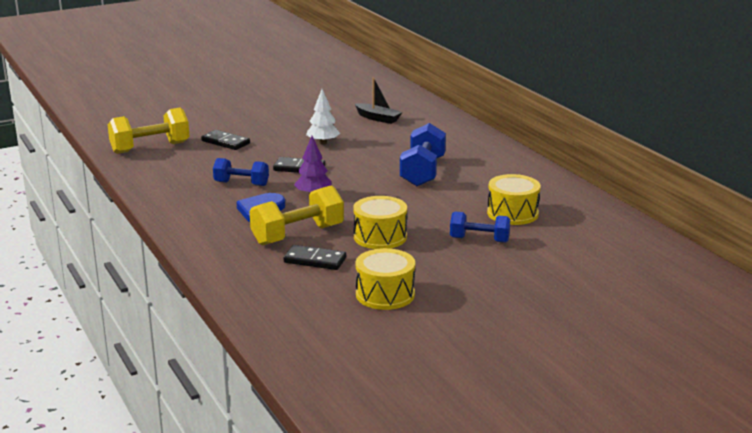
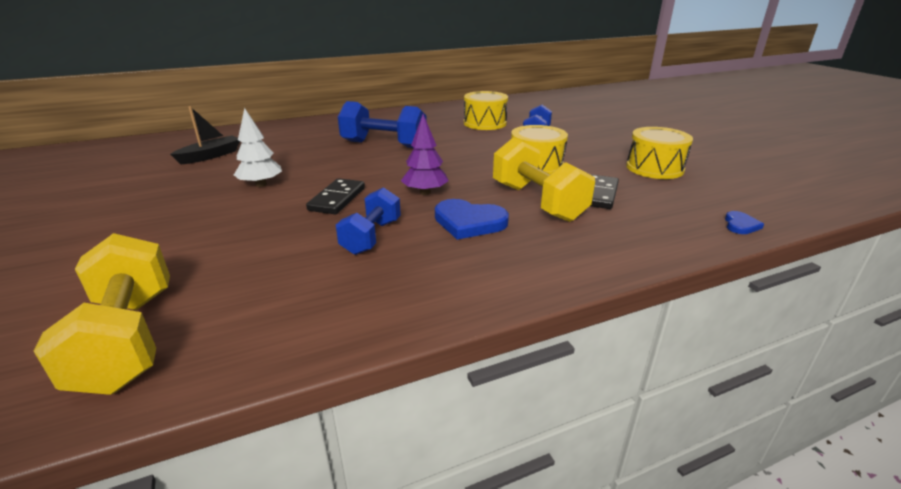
camera: 85 degrees left, 5 degrees up
(225, 142) = (187, 252): black domino -> none
(255, 314) = (740, 225): none -> blue heart

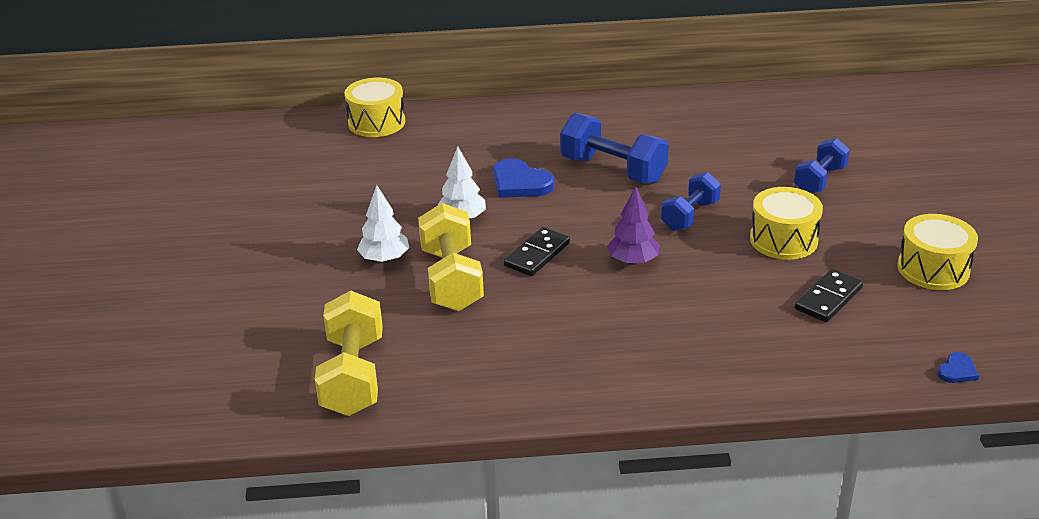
camera: 20 degrees right, 5 degrees up
(181, 221) = (385, 259): none -> white tree
(211, 156) = (411, 160): black boat -> none
(371, 237) = (559, 312): blue dumbbell -> blue dumbbell (690, 216)
(469, 222) = (662, 311): blue heart -> blue heart (520, 183)
(485, 123) = (762, 144): yellow drum -> yellow drum (376, 122)
(537, 202) = (750, 297): yellow dumbbell -> yellow dumbbell (452, 279)

